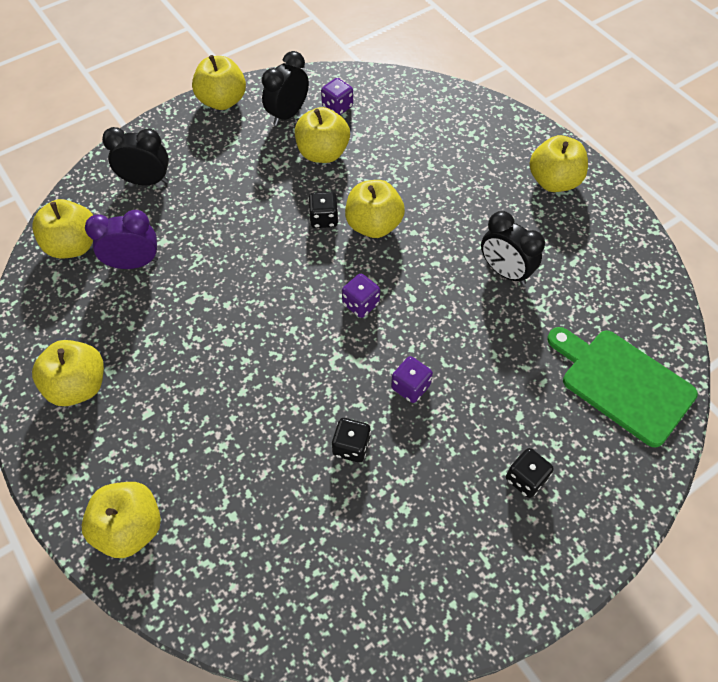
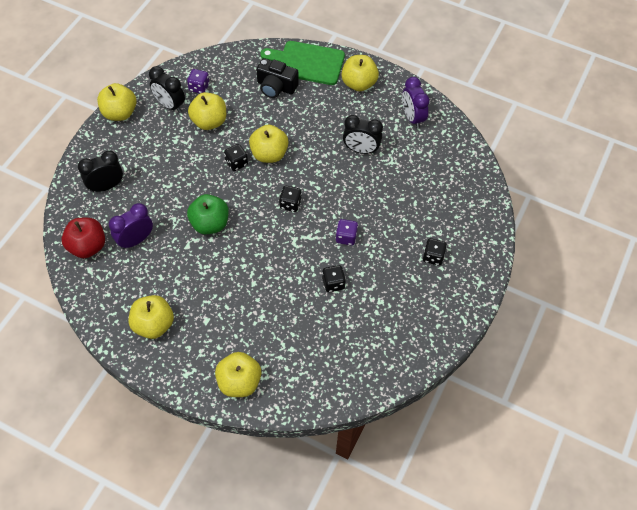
camera: 30 degrees left, 0 degrees up
(73, 245) = (87, 246): yellow apple -> red apple
(238, 283) = (210, 224): none -> green apple
(288, 114) = (170, 105): black clock -> black clock turned 60 degrees counterclockwise
(360, 304) = (290, 204): purple dice -> black dice
(436, 143) = (276, 87): none -> black camera
(607, 258) = (412, 118): none -> purple clock
(622, 383) = (456, 185): green cutting board -> green cutting board (307, 63)

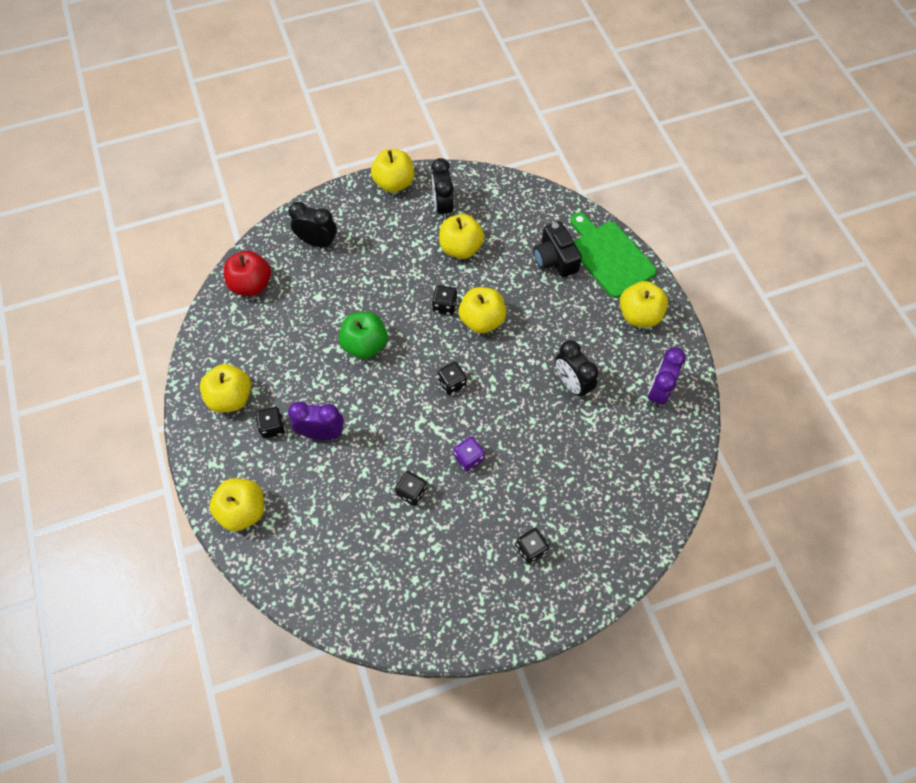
camera: 45 degrees right, 5 degrees up
(135, 240) = (292, 310): purple clock -> purple clock (322, 433)
(199, 87) = (484, 208): purple dice -> none
(203, 319) = (272, 427): none -> black dice

